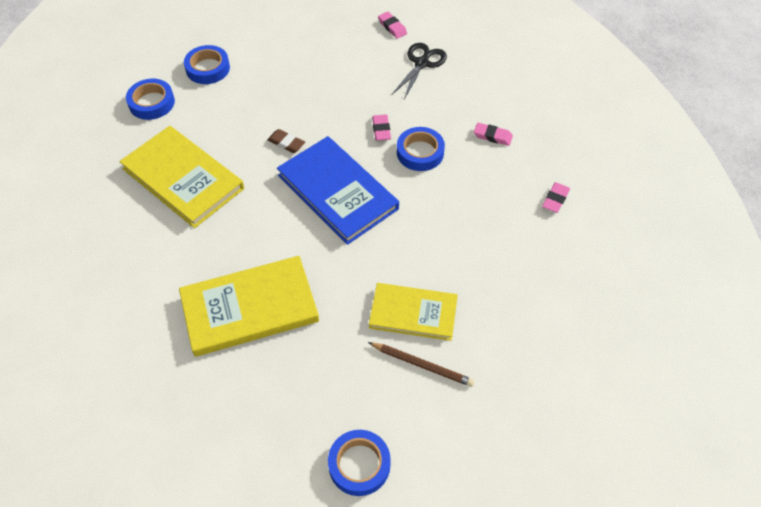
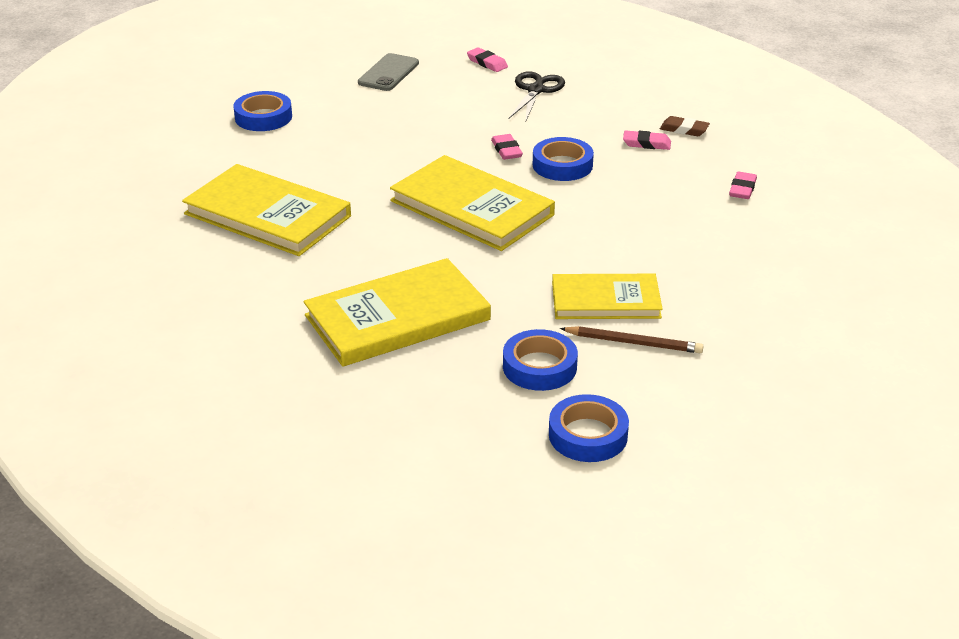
camera: 10 degrees left, 20 degrees down
(151, 103) = (200, 153): blue tape -> blue tape (539, 367)
(286, 143) = (390, 172): brown eraser -> brown eraser (684, 129)
(314, 30) = (388, 73): none -> grey phone
(337, 192) = (472, 208): blue book -> yellow book

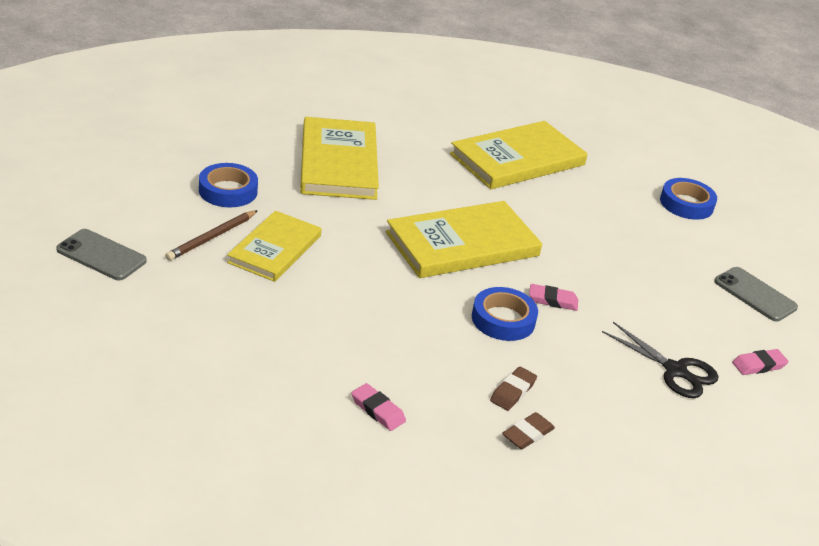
camera: 110 degrees right, 0 degrees up
(588, 435) = (141, 179): blue tape -> none
(646, 143) = (512, 391): pink eraser -> brown eraser
(746, 395) = (101, 255): none -> grey phone

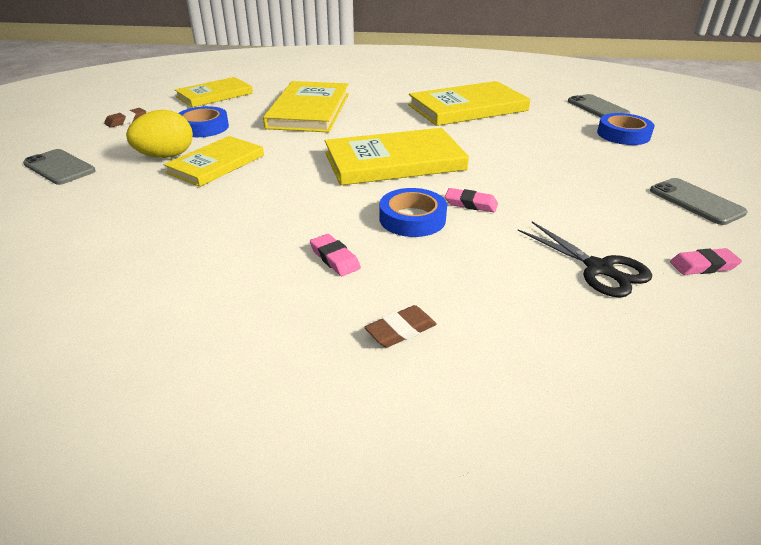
camera: 15 degrees right, 0 degrees up
(210, 132) = (215, 95): none -> yellow book
(212, 237) = (166, 156): brown pencil -> yellow egg
(377, 410) = (234, 299): pink eraser -> pink eraser (334, 258)
(512, 391) = (398, 284): brown eraser -> brown eraser (126, 120)
(657, 161) = (597, 108): none -> grey phone

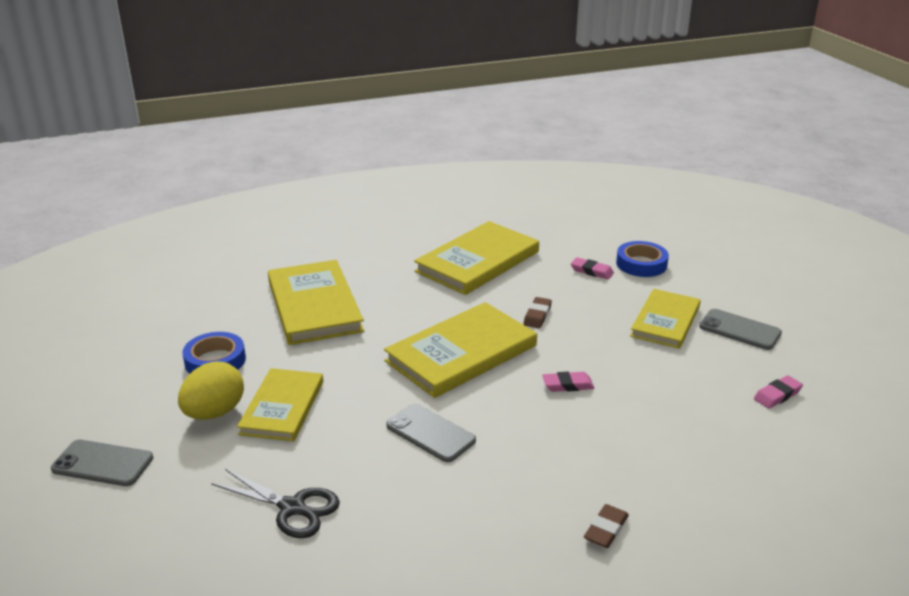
camera: 25 degrees left, 5 degrees down
(126, 120) = (107, 375): brown eraser -> brown eraser (537, 315)
(215, 95) = (178, 308): yellow book -> yellow book (665, 321)
(334, 258) = (499, 481): pink eraser -> pink eraser (591, 271)
(412, 219) = (531, 417): blue tape -> none
(597, 108) = (598, 233): grey phone -> grey phone (430, 433)
(599, 269) = (709, 422): black scissors -> black scissors (292, 508)

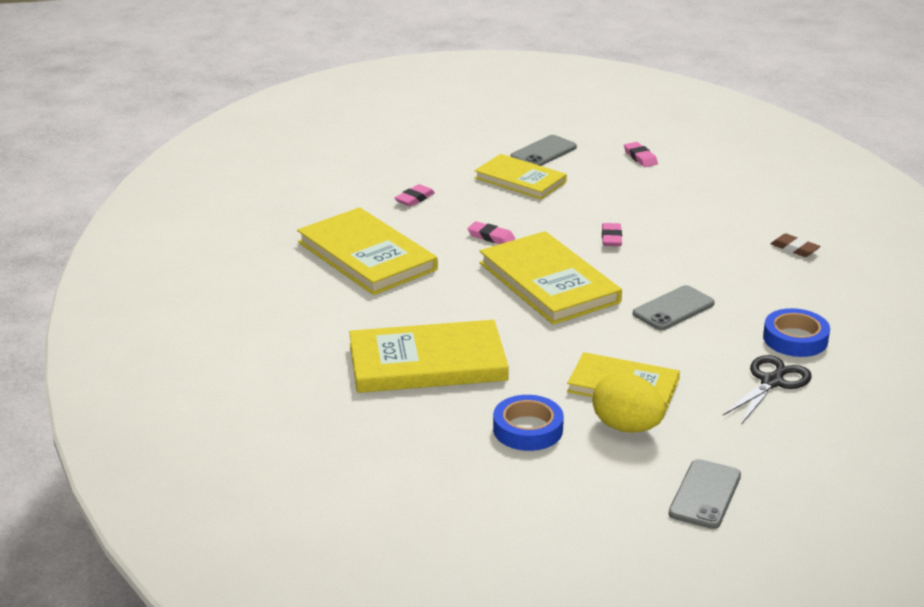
camera: 80 degrees left, 0 degrees up
(537, 315) = (491, 237): brown eraser -> pink eraser
(641, 264) = (410, 173): blue tape -> blue tape (795, 339)

